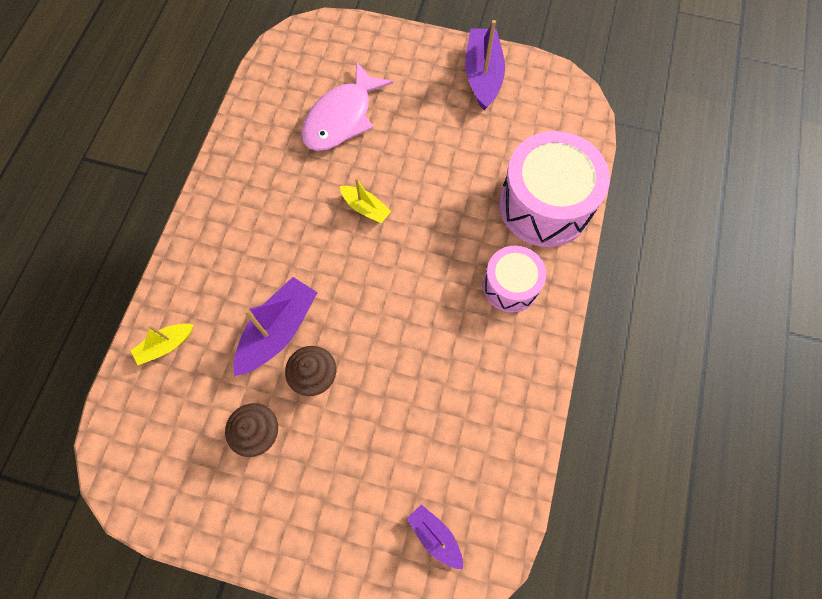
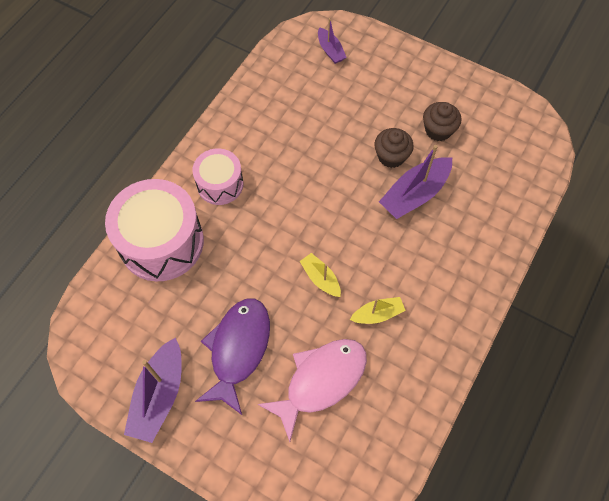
camera: 165 degrees left, 5 degrees down
(166, 345) = (506, 204): yellow boat -> yellow boat (377, 314)
(426, 125) = (238, 349): none -> purple fish

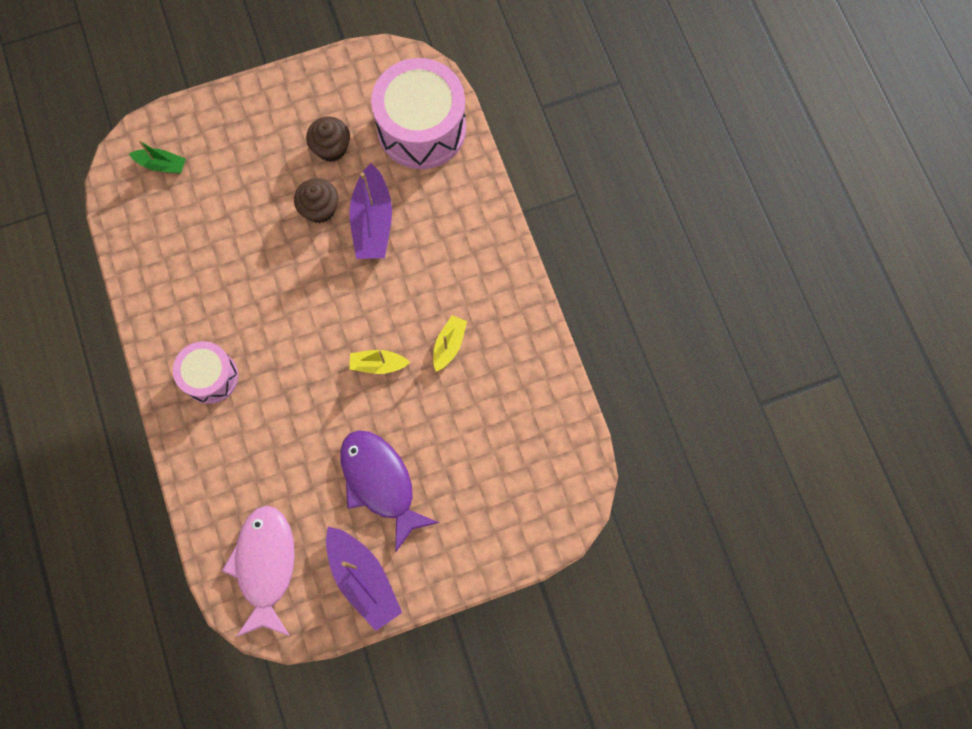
camera: 50 degrees left, 10 degrees up
(161, 242) = (222, 472): pink drum -> pink drum (421, 128)
(321, 381) = (464, 437): pink fish -> pink fish (265, 565)
(330, 50) = (162, 165): purple boat -> green boat

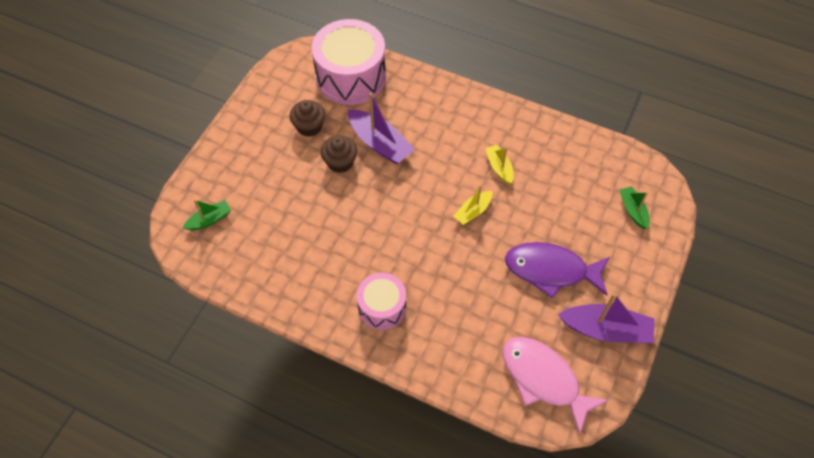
camera: 45 degrees left, 15 degrees down
(518, 502) = (633, 210): none -> green boat

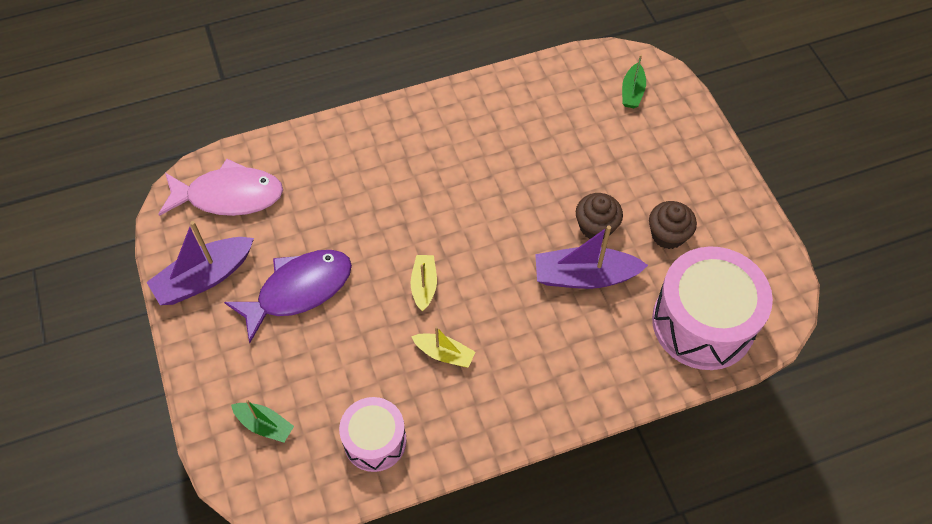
camera: 135 degrees right, 0 degrees up
(382, 307) = (415, 143): pink drum -> pink drum (375, 441)

